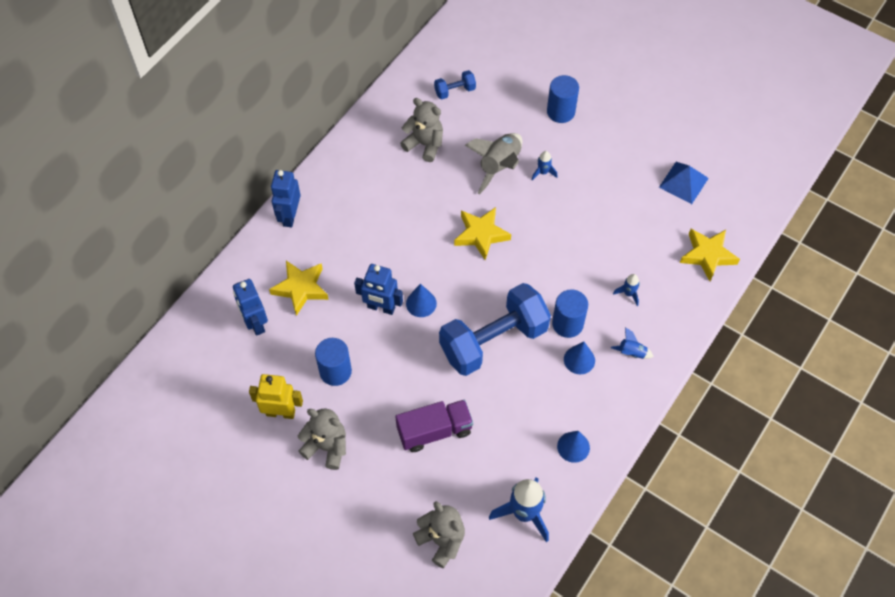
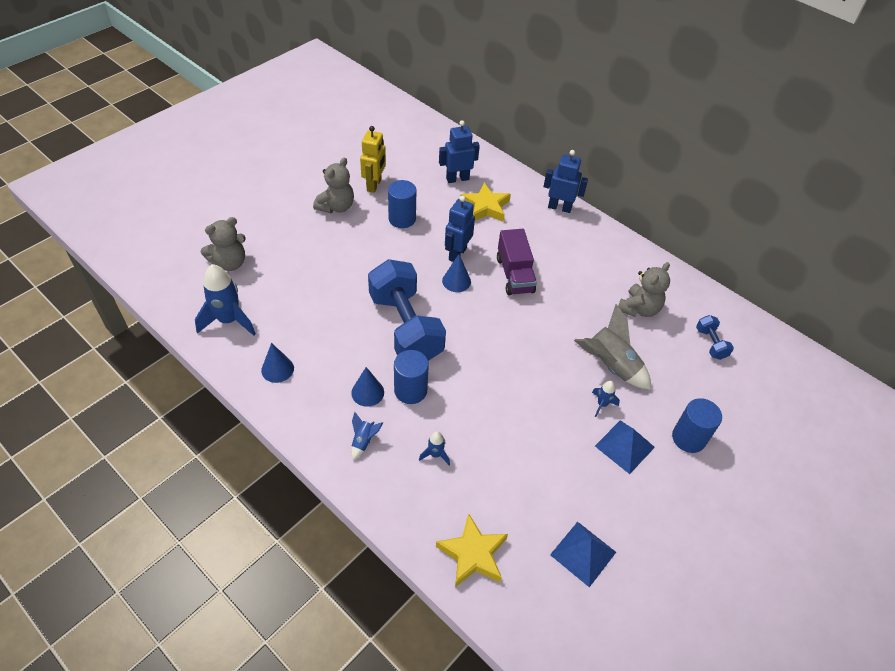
camera: 95 degrees right, 10 degrees down
(434, 431) = (328, 272): purple truck -> purple truck (514, 275)
(481, 235) = (526, 337): yellow star -> none
(581, 156) = (624, 446): none -> blue pyramid

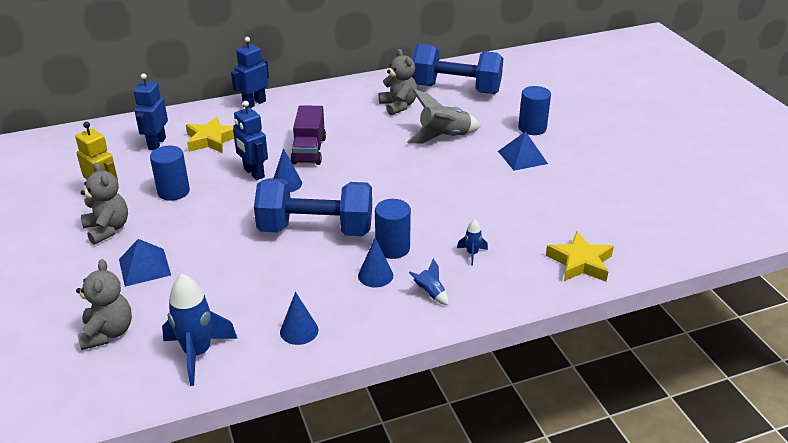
camera: 60 degrees left, 15 degrees down
(514, 275) = (309, 151): purple truck -> purple truck turned 75 degrees clockwise
(583, 553) = (604, 207): blue pyramid -> blue pyramid (144, 267)
(602, 404) = (477, 154): blue rocket -> none
(710, 343) = (456, 89): blue dumbbell -> blue dumbbell, size x2.37

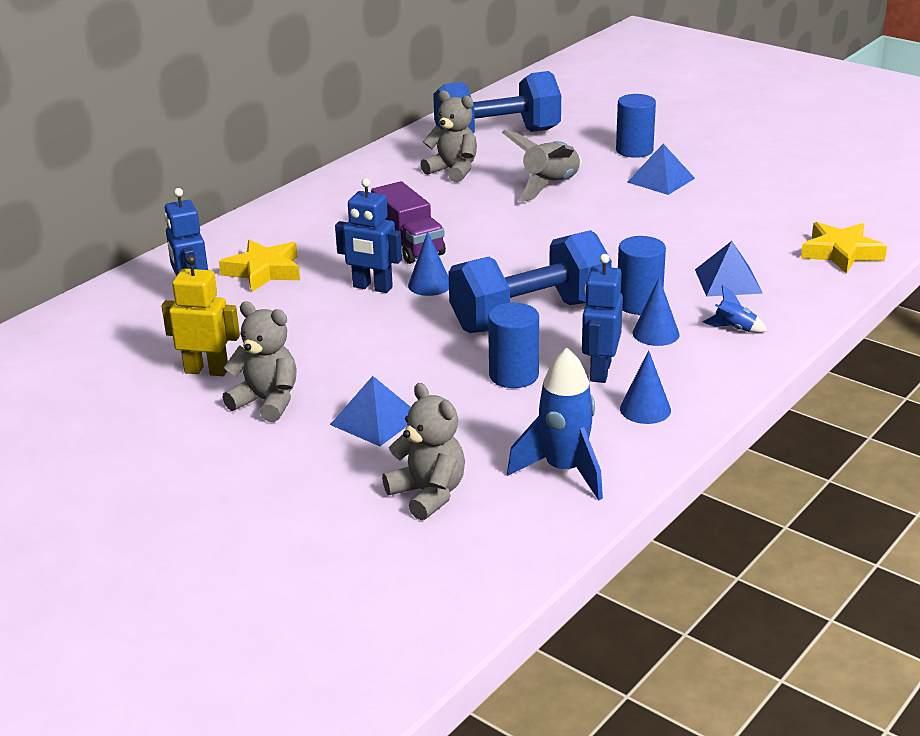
camera: 30 degrees left, 5 degrees down
(173, 191) = (296, 337): blue cylinder -> blue cylinder (513, 375)
(254, 103) = (263, 218): blue robot -> blue robot (600, 371)
(472, 254) = (728, 281): blue rocket -> blue pyramid

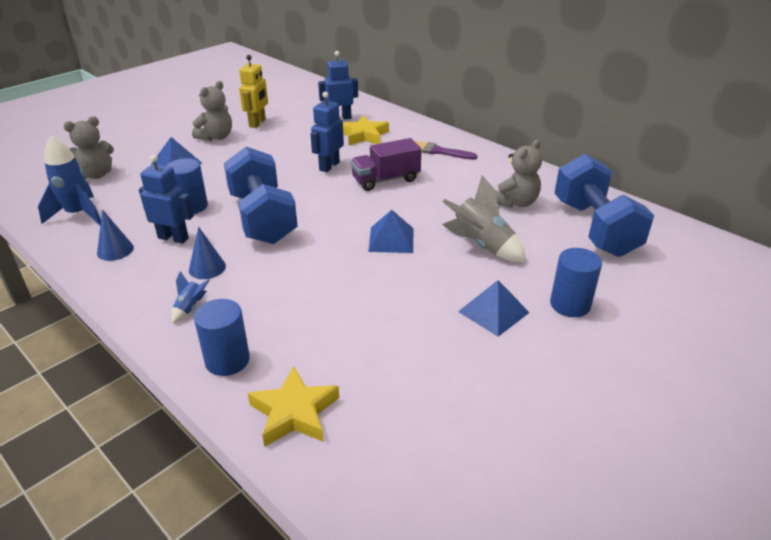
camera: 95 degrees right, 5 degrees up
(320, 216) = (439, 151): none -> purple brush
(429, 285) = (324, 185): blue cone -> none
(639, 304) = (255, 266): blue cylinder -> blue cylinder (227, 360)
(728, 281) = (270, 319): blue pyramid -> blue pyramid (391, 239)

